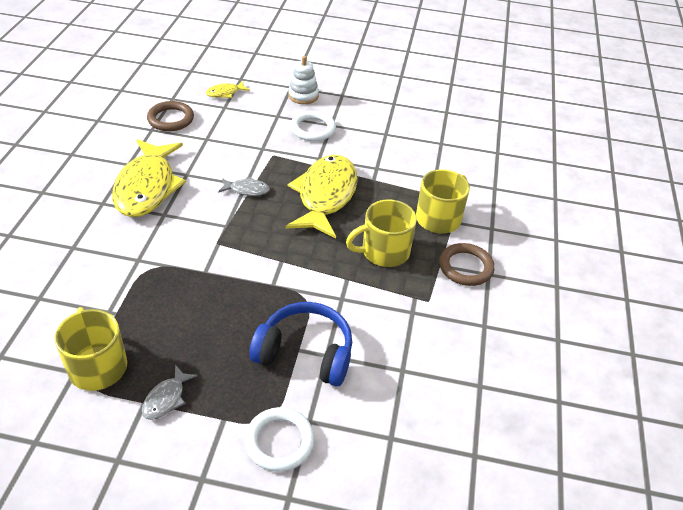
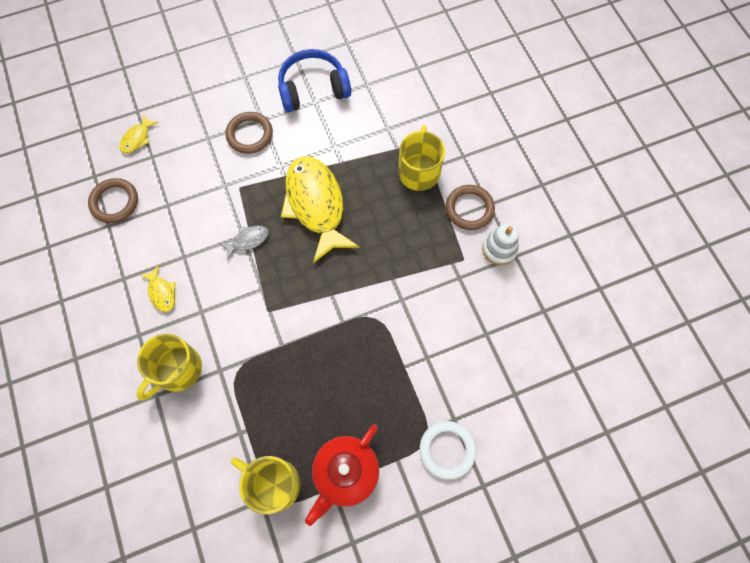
camera: 30 degrees left, 25 degrees up
(147, 187) = (161, 293): yellow fish -> yellow fish, size x0.43
(166, 398) = (345, 473): grey fish -> red teapot
(303, 96) = (211, 98): white stacking toy -> white stacking toy (499, 249)
(305, 353) = (411, 367): blue headphones -> blue headphones (313, 89)
(313, 129) = (249, 134): white ring -> brown ring
(384, 251) = (401, 233): yellow mug -> yellow mug (177, 369)

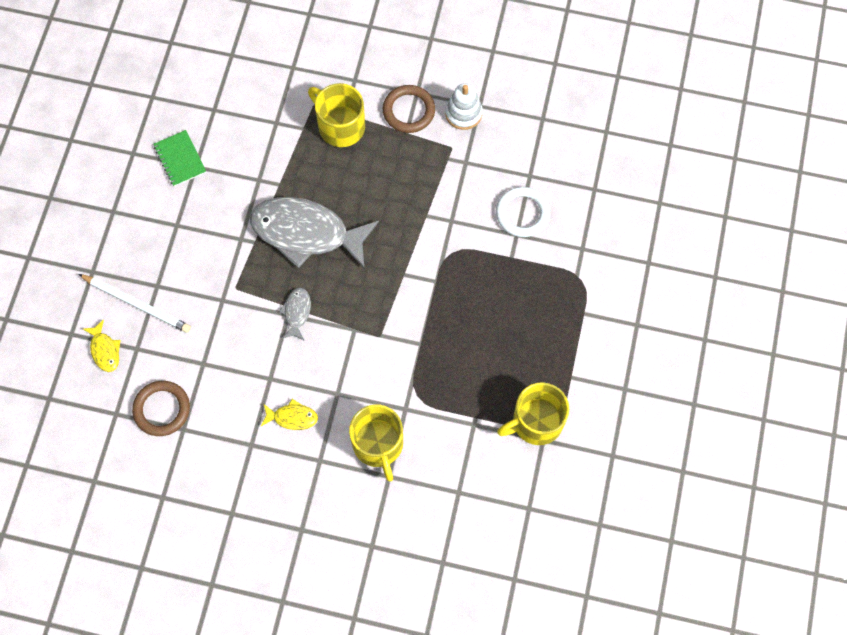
camera: 55 degrees left, 0 degrees up
(185, 135) = (137, 304): none -> white pencil
(249, 134) = (185, 245): brown ring -> none
(313, 89) = (180, 159): blue headphones -> green notebook
(316, 205) = (306, 233): yellow fish -> grey fish
(345, 473) = (566, 360): red teapot -> none
(447, 450) = (602, 270): white ring -> white ring (522, 213)

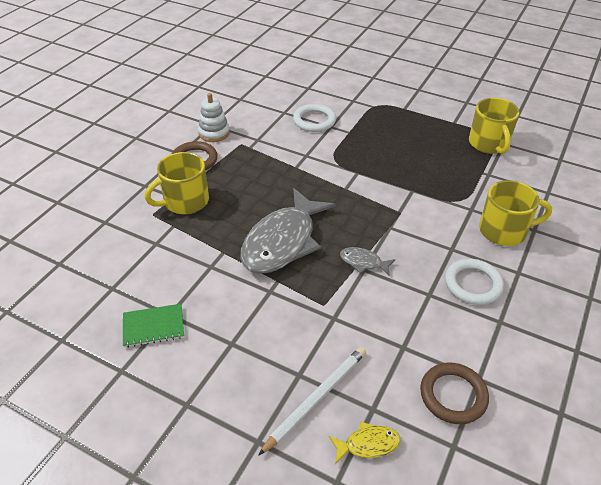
camera: 75 degrees left, 25 degrees down
(292, 417) = (473, 284): yellow fish -> white ring

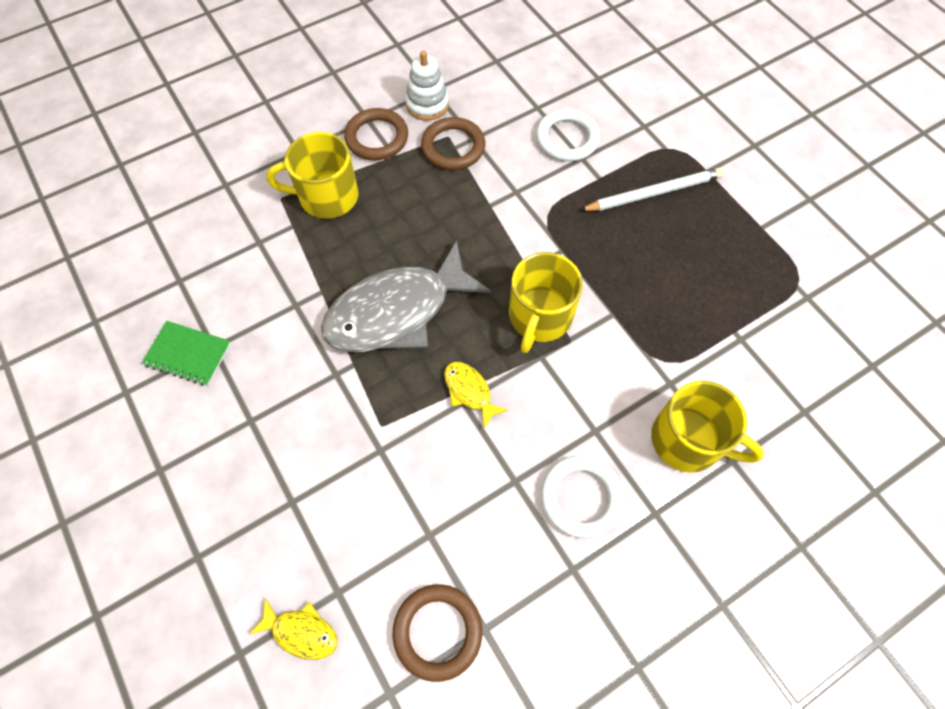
camera: 30 degrees right, 20 degrees up
(248, 148) = (453, 147): none -> brown ring
(316, 398) = (288, 542): white pencil -> white pencil (653, 193)
(363, 262) = (469, 391): grey fish -> yellow fish
(489, 144) = (784, 287): yellow mug -> yellow mug (539, 316)

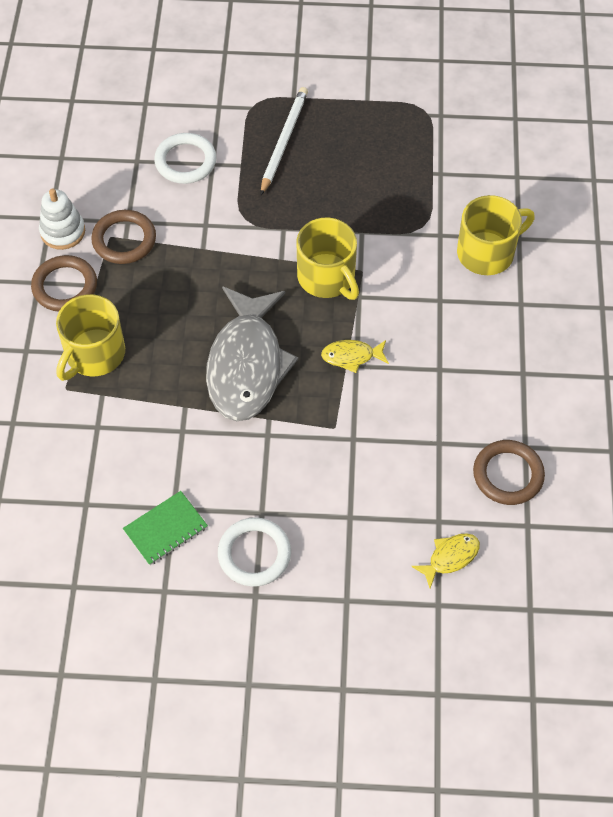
camera: 55 degrees left, 5 degrees down
(581, 497) = (479, 338): white ring -> white ring (254, 554)

